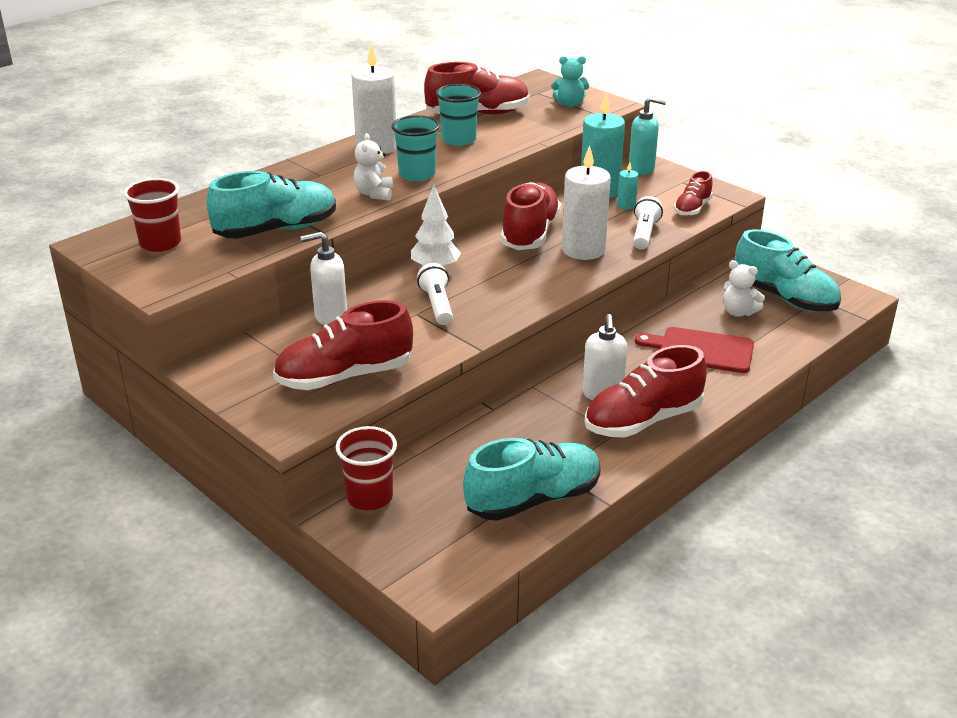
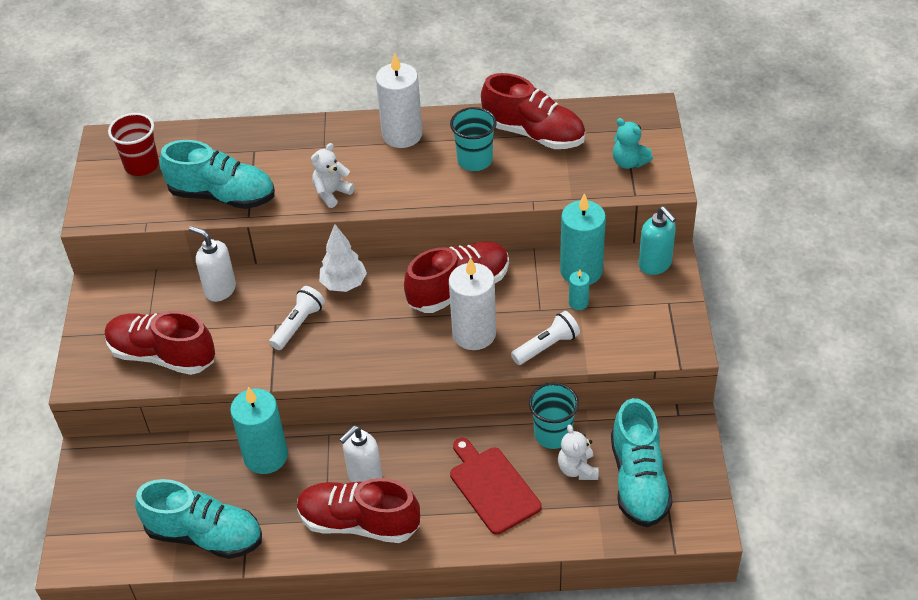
camera: 45 degrees right, 15 degrees up
(369, 497) = (120, 457): red cup -> none
(417, 174) = (389, 187): turquoise cup -> turquoise cup (553, 434)
(502, 425) = (266, 456): none -> turquoise candle
(692, 209) = (628, 342): red shoe -> none

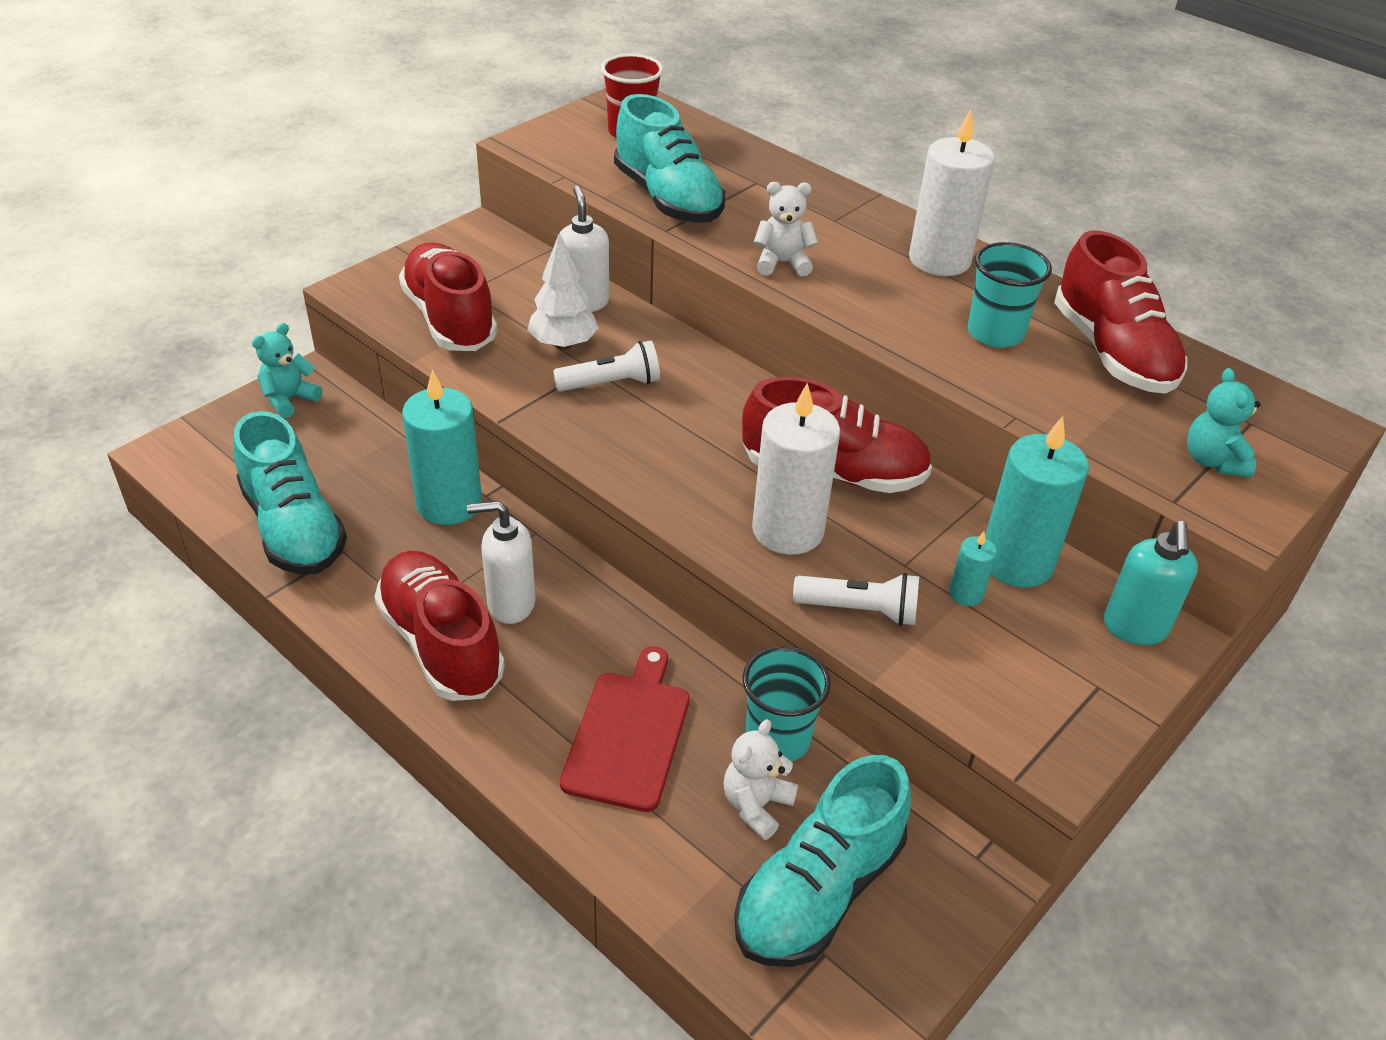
camera: 40 degrees right, 5 degrees down
(94, 475) = (289, 399): none -> turquoise teddy bear
(344, 284) = (711, 381): white tree -> white tree (563, 344)

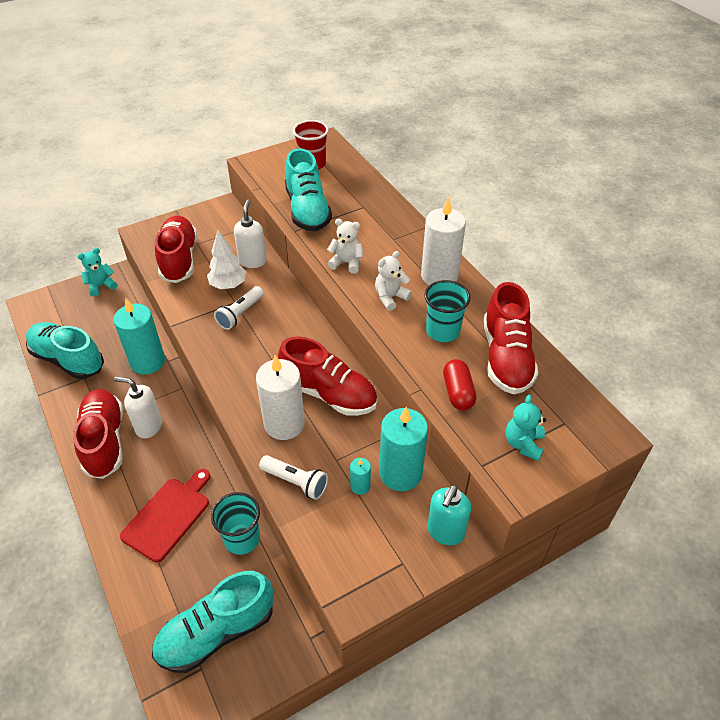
camera: 20 degrees right, 5 degrees up
(294, 528) = (68, 359): turquoise shoe -> turquoise shoe turned 135 degrees clockwise
(611, 383) = (240, 314): white flashlight -> white flashlight turned 120 degrees clockwise
(756, 805) = (211, 574): white teddy bear -> white teddy bear (390, 297)
(1073, 411) = (458, 392): none -> red capsule

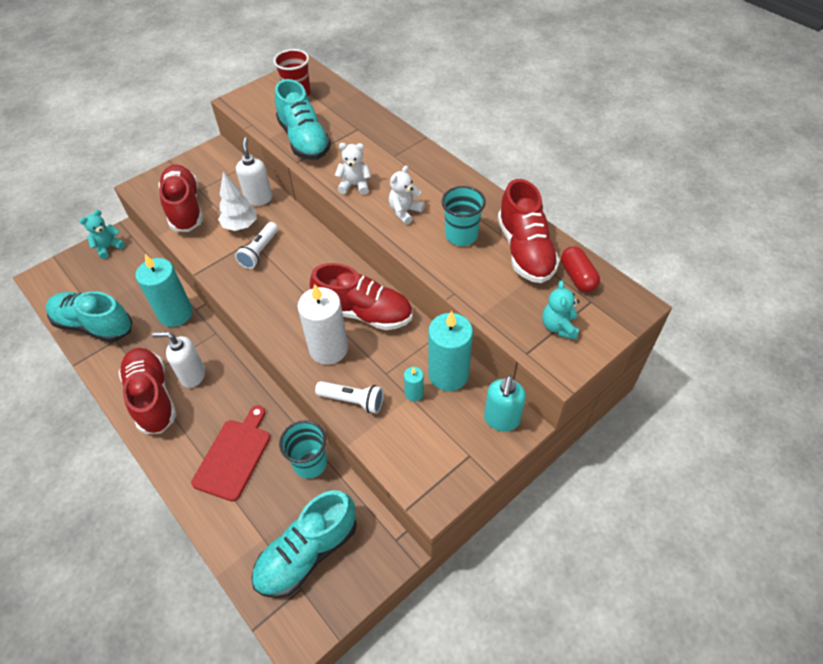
camera: 10 degrees left, 5 degrees up
(439, 276) = (445, 184): white candle -> none
(458, 392) = (489, 290): red capsule -> red capsule (577, 277)

